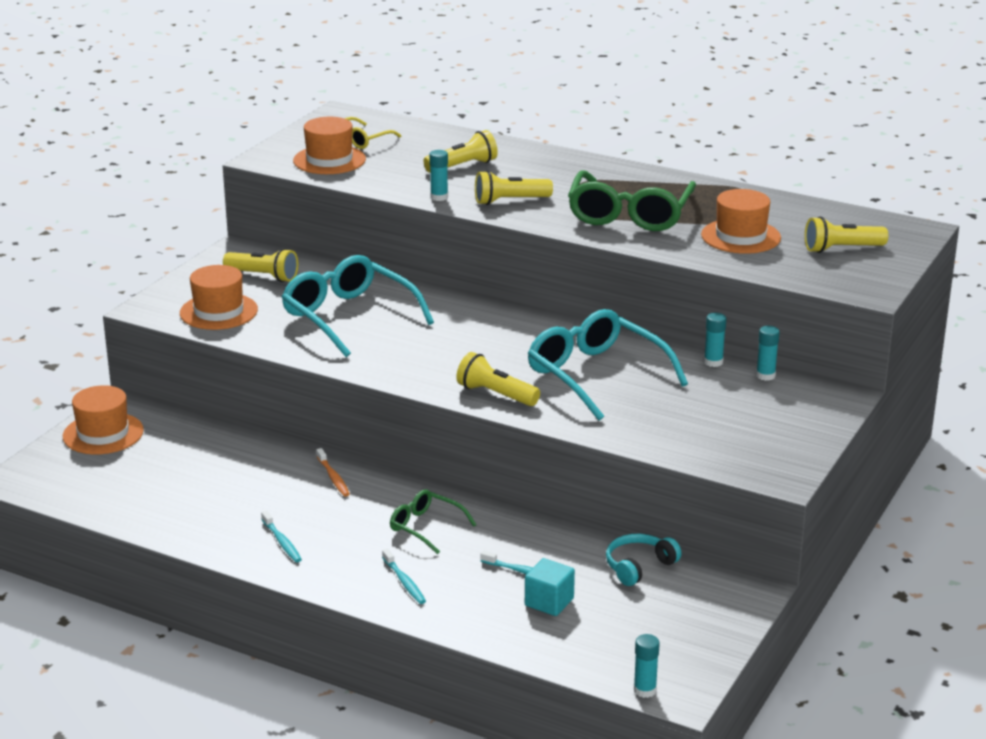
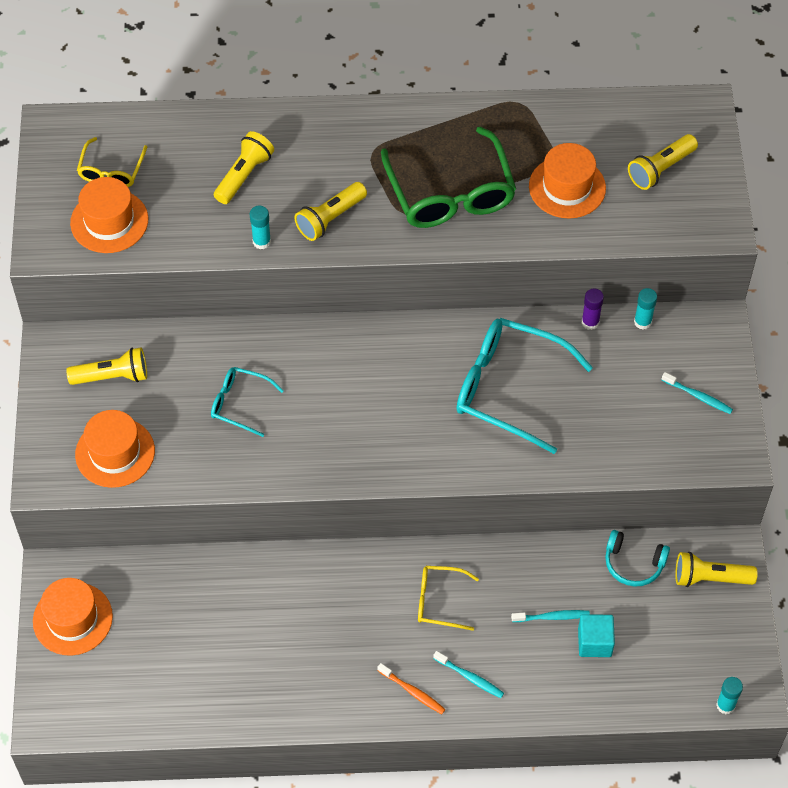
camera: 30 degrees left, 30 degrees up
(282, 542) = (338, 680): turquoise toothbrush -> turquoise toothbrush (698, 396)
(333, 477) = (319, 576): orange toothbrush -> orange toothbrush (412, 692)
(349, 317) = (240, 404): turquoise glasses -> turquoise glasses, size x0.52
(426, 527) = (440, 601): green glasses -> yellow glasses
(495, 394) = (446, 457): yellow flashlight -> yellow flashlight (710, 578)
(639, 566) = (633, 563): turquoise headphones -> turquoise headphones turned 90 degrees counterclockwise
(713, 362) = (590, 322): turquoise glue stick -> purple glue stick

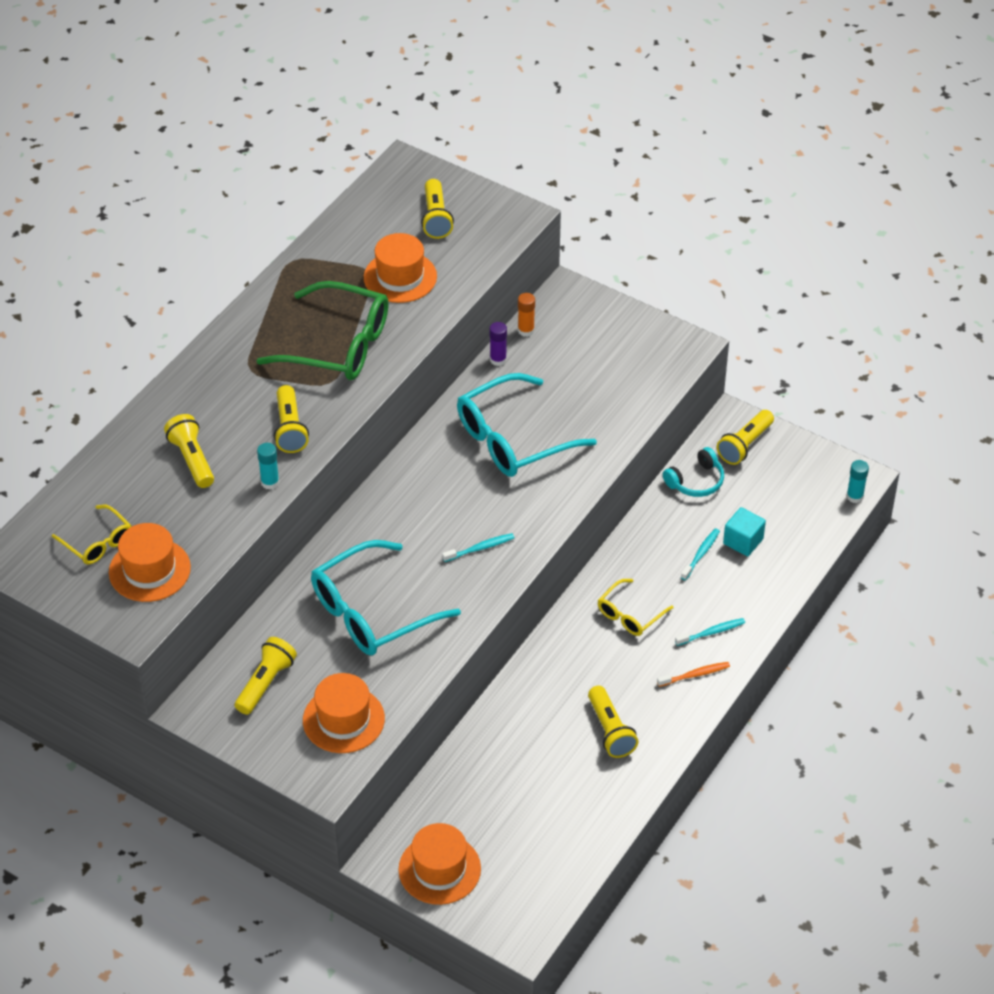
camera: 55 degrees left, 10 degrees down
(240, 404) = (373, 611): turquoise glasses -> turquoise glasses, size x1.91
(302, 661) = (610, 731): none -> yellow flashlight
(642, 322) = (526, 330): turquoise glue stick -> orange glue stick
(698, 396) = (619, 337): turquoise toothbrush -> turquoise toothbrush (480, 548)

